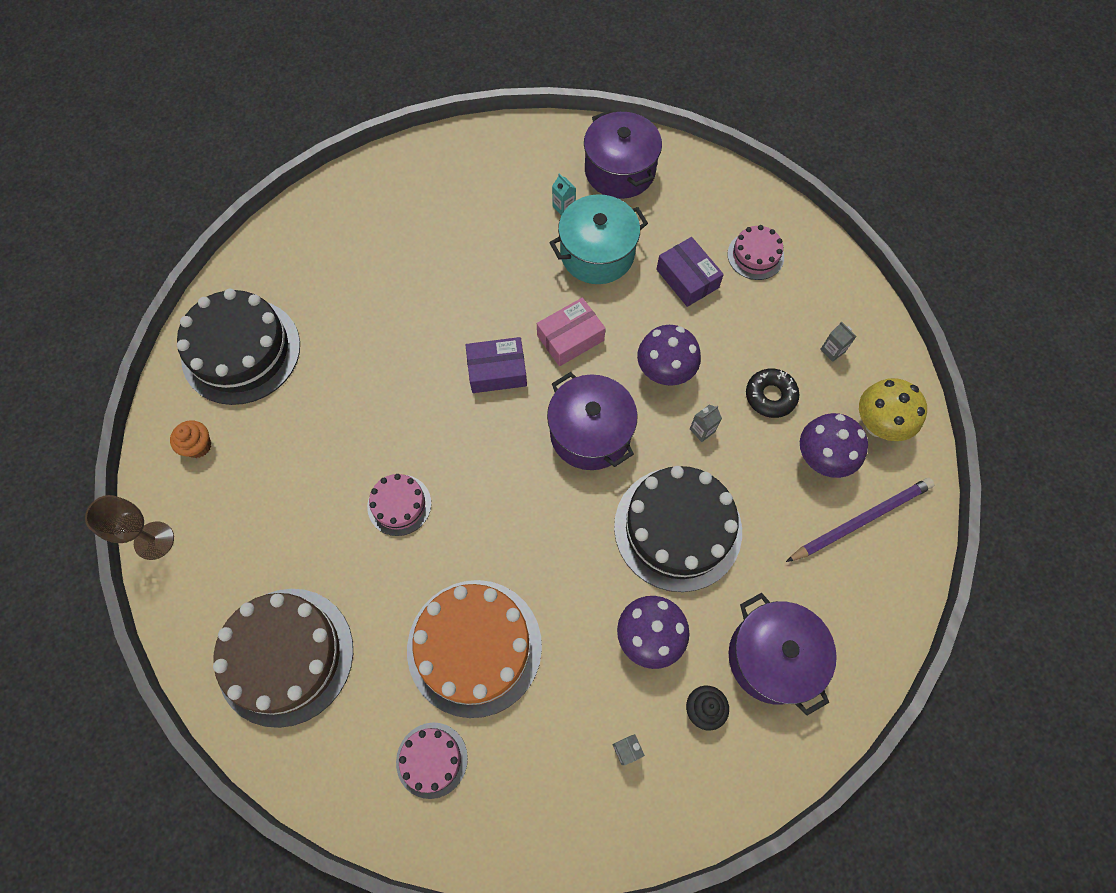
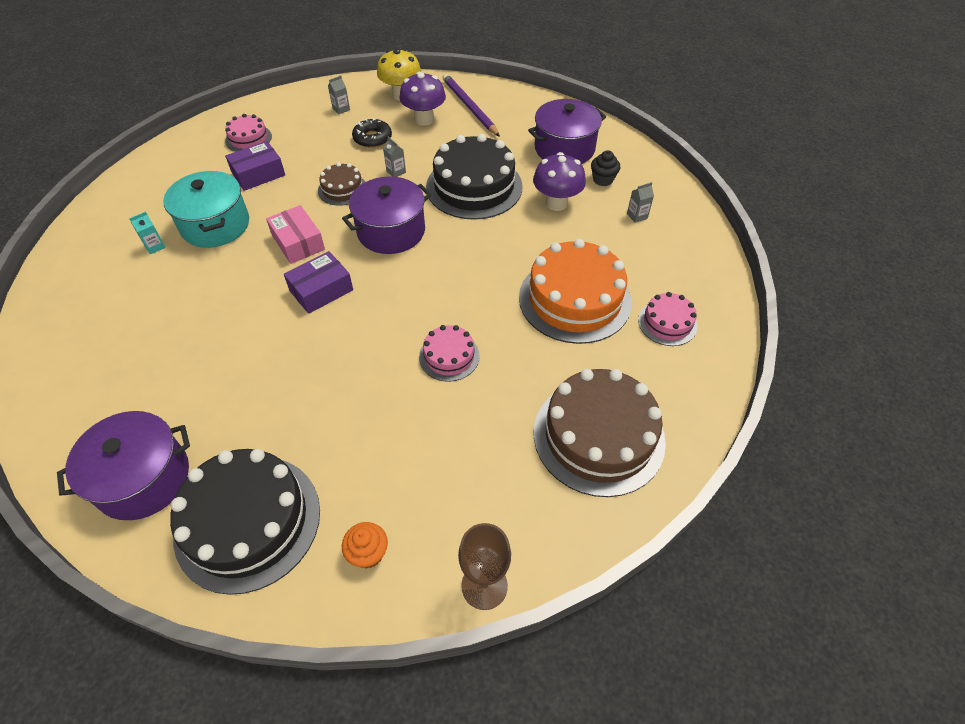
camera: 90 degrees left, 15 degrees down
(497, 371) = (321, 290): purple box -> purple box turned 60 degrees clockwise
(619, 171) = (130, 210): purple pot -> purple pot (143, 478)
(664, 372) = (342, 189): purple mushroom -> brown cake

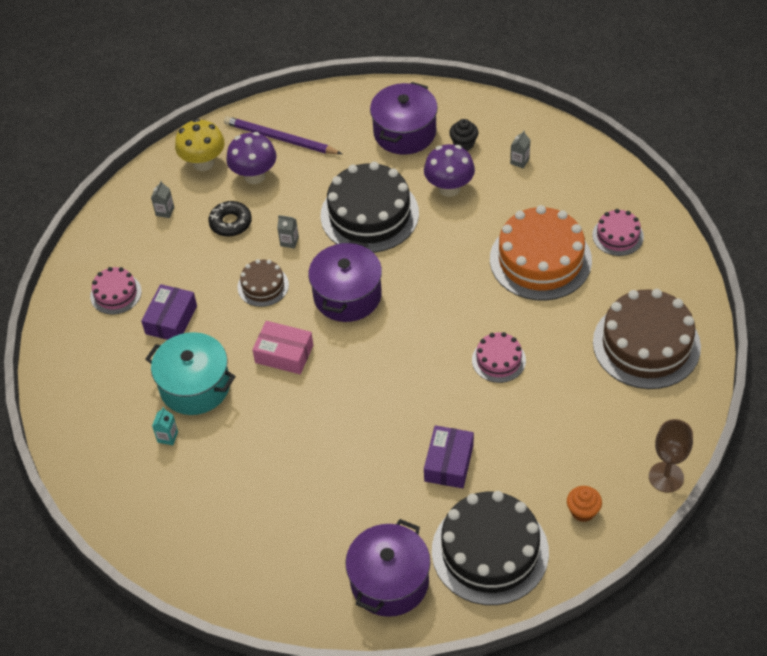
camera: 35 degrees left, 0 degrees up
(321, 290) = (350, 377): purple box -> purple box (449, 463)

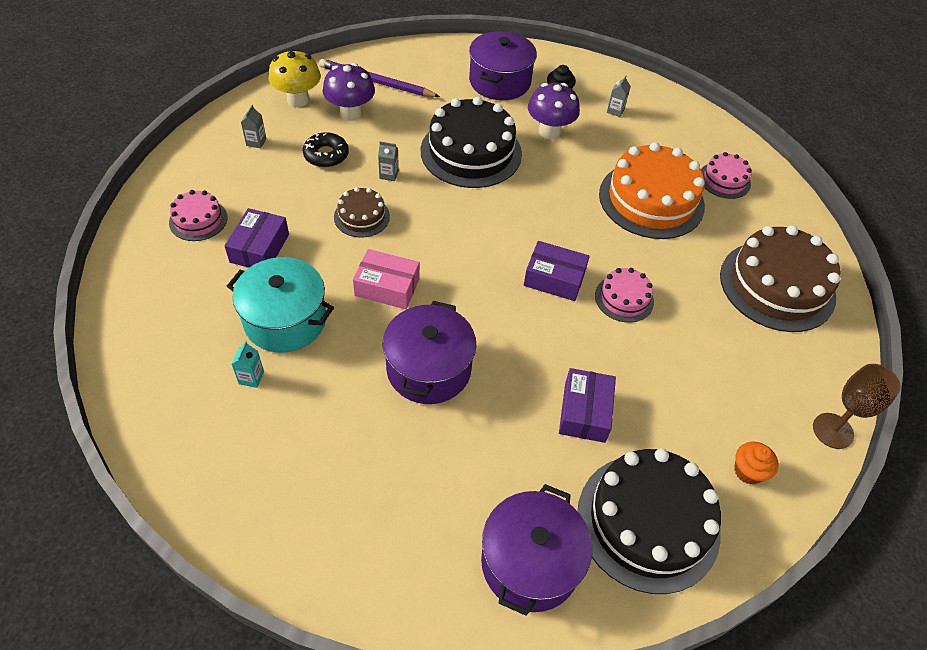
camera: 10 degrees left, 0 degrees up
(347, 295) = (453, 229): purple pot -> purple pot (429, 369)
(436, 342) = (554, 278): none -> purple box

